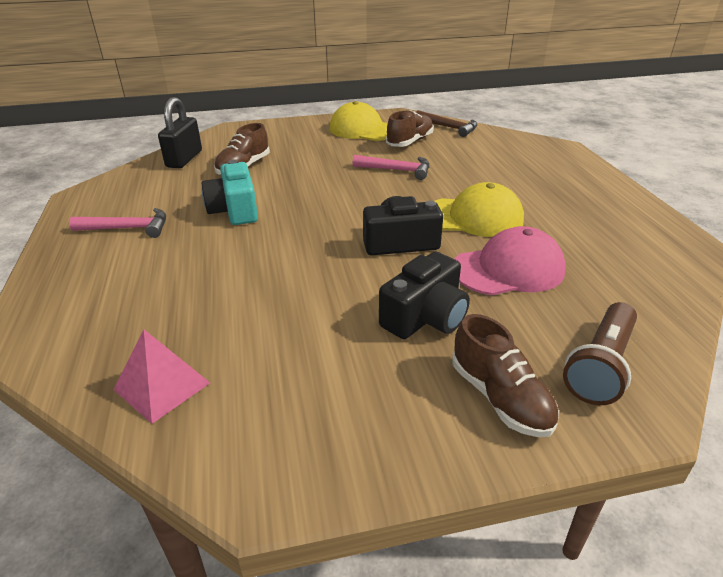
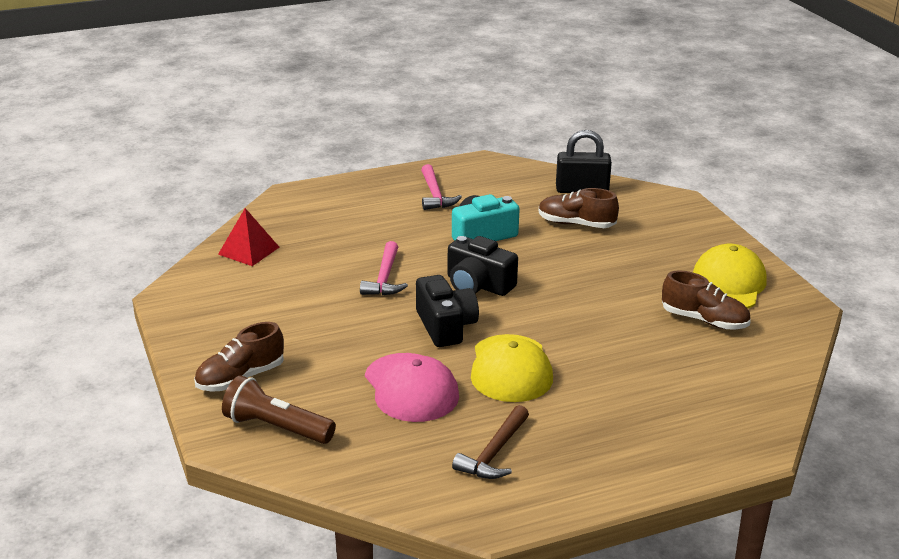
camera: 80 degrees right, 5 degrees down
(162, 386) = (248, 250): pink pyramid -> red pyramid
(396, 170) = (611, 315): pink hammer -> pink hammer (385, 278)
(425, 317) = (330, 344): black camera -> black camera (478, 285)
(448, 127) = (777, 349): brown hammer -> brown hammer (494, 453)

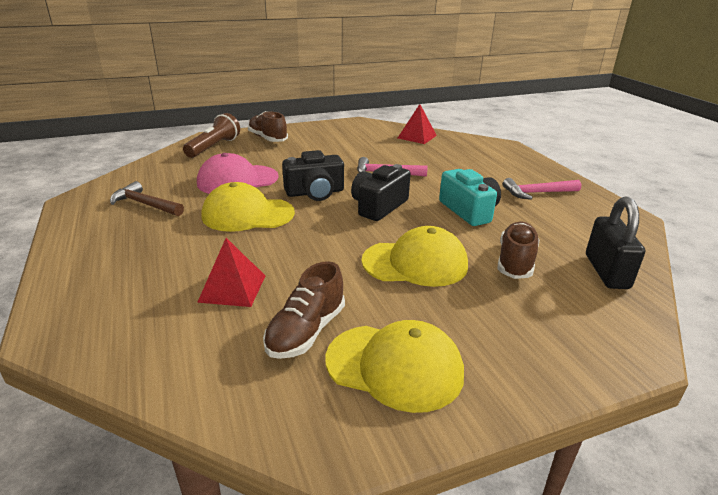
camera: 90 degrees right, 0 degrees up
(590, 269) = (415, 263): none -> yellow cap
(658, 361) = (232, 288): none -> red pyramid

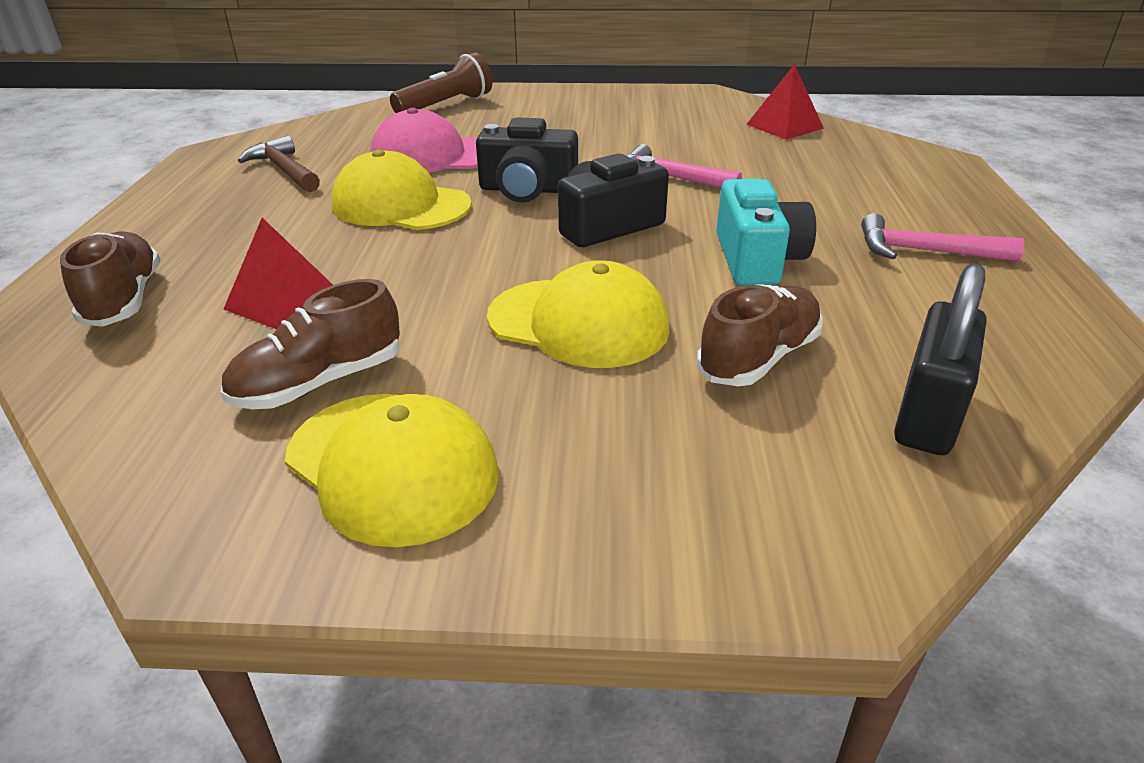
camera: 25 degrees right, 5 degrees up
(268, 138) = (534, 102): brown shoe -> brown shoe (124, 300)

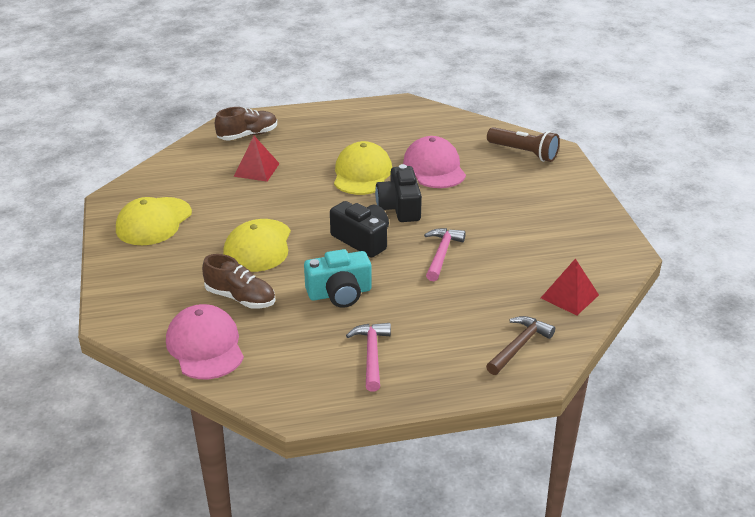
camera: 75 degrees right, 0 degrees up
(284, 170) = (391, 130): brown hammer -> brown hammer (519, 346)
(319, 383) = (199, 194): brown shoe -> none
(927, 415) = (205, 346): black padlock -> pink cap

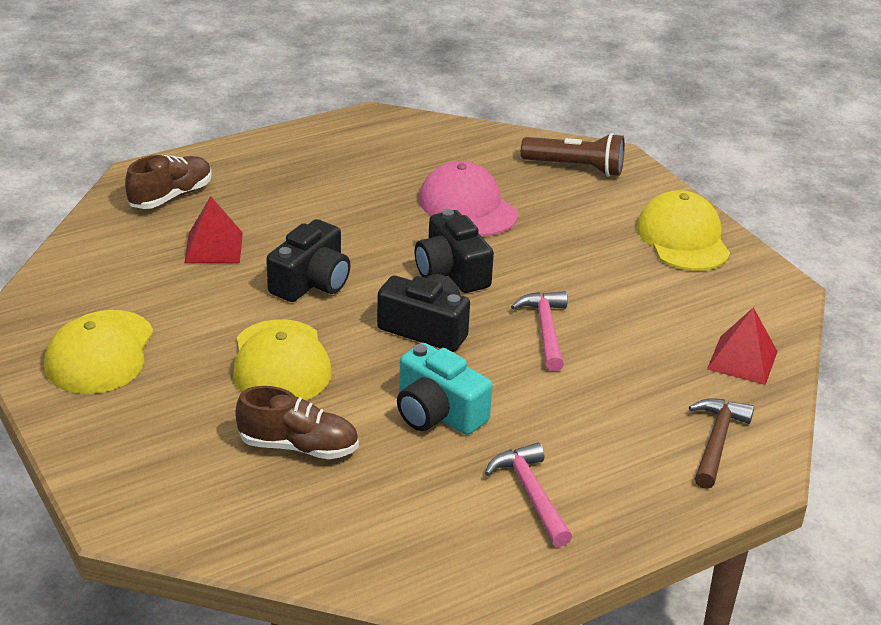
camera: 20 degrees left, 0 degrees up
(205, 346) = (287, 530): pink cap -> none
(305, 200) = (311, 282): none -> black camera
(339, 293) = (437, 413): turquoise camera -> turquoise camera turned 75 degrees clockwise
(362, 174) = (371, 230): yellow cap -> yellow cap (683, 238)

